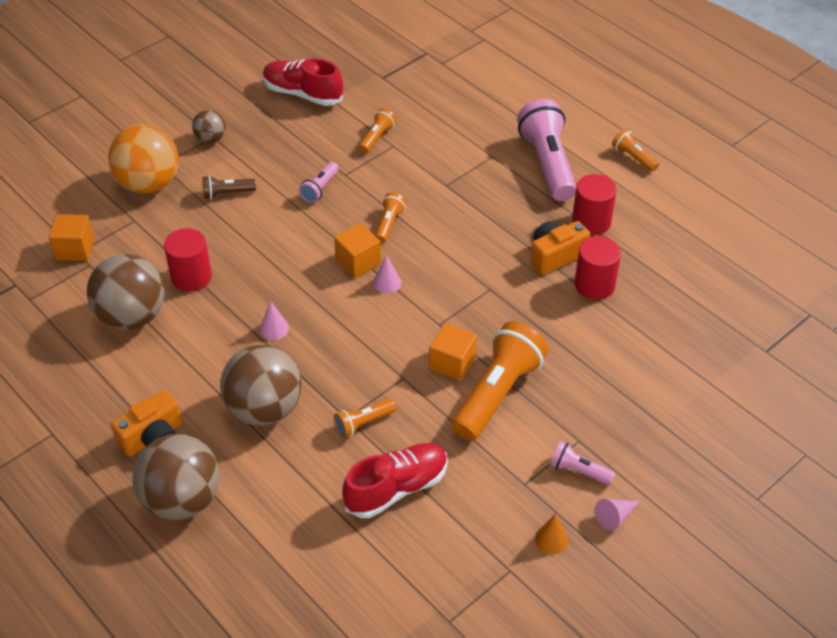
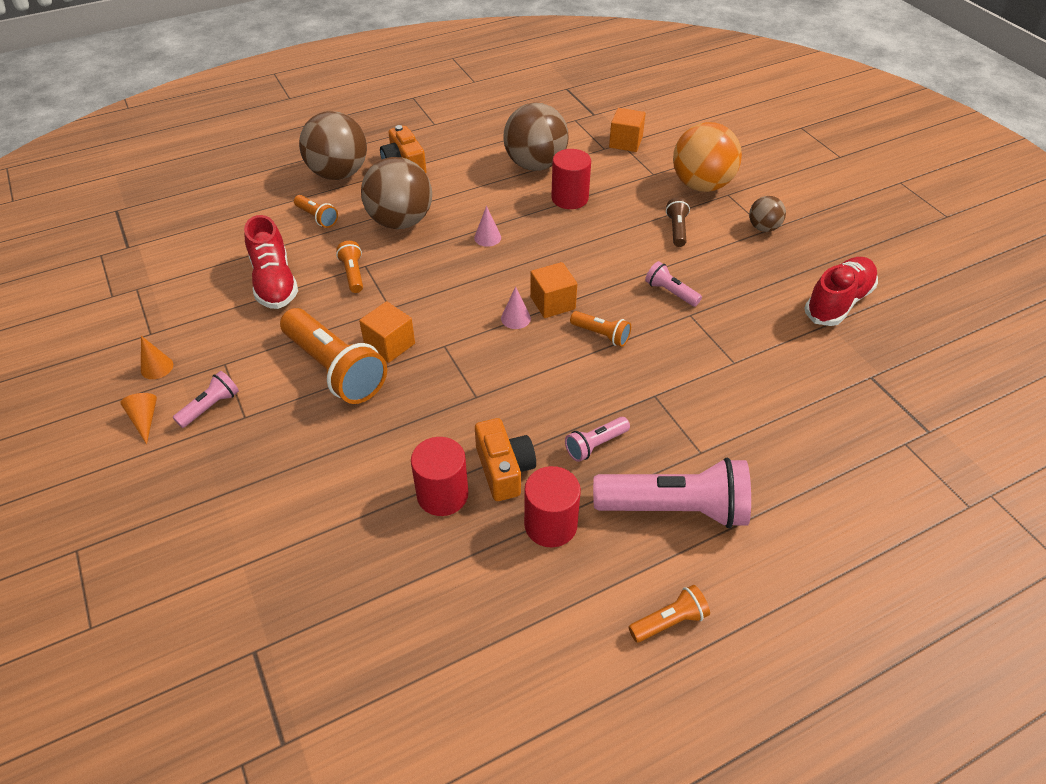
camera: 105 degrees right, 0 degrees up
(377, 138) = (750, 350): orange flashlight -> orange flashlight (317, 217)
(509, 210) = (595, 445): none -> pink flashlight
(615, 517) = (144, 419): pink cone -> orange cone

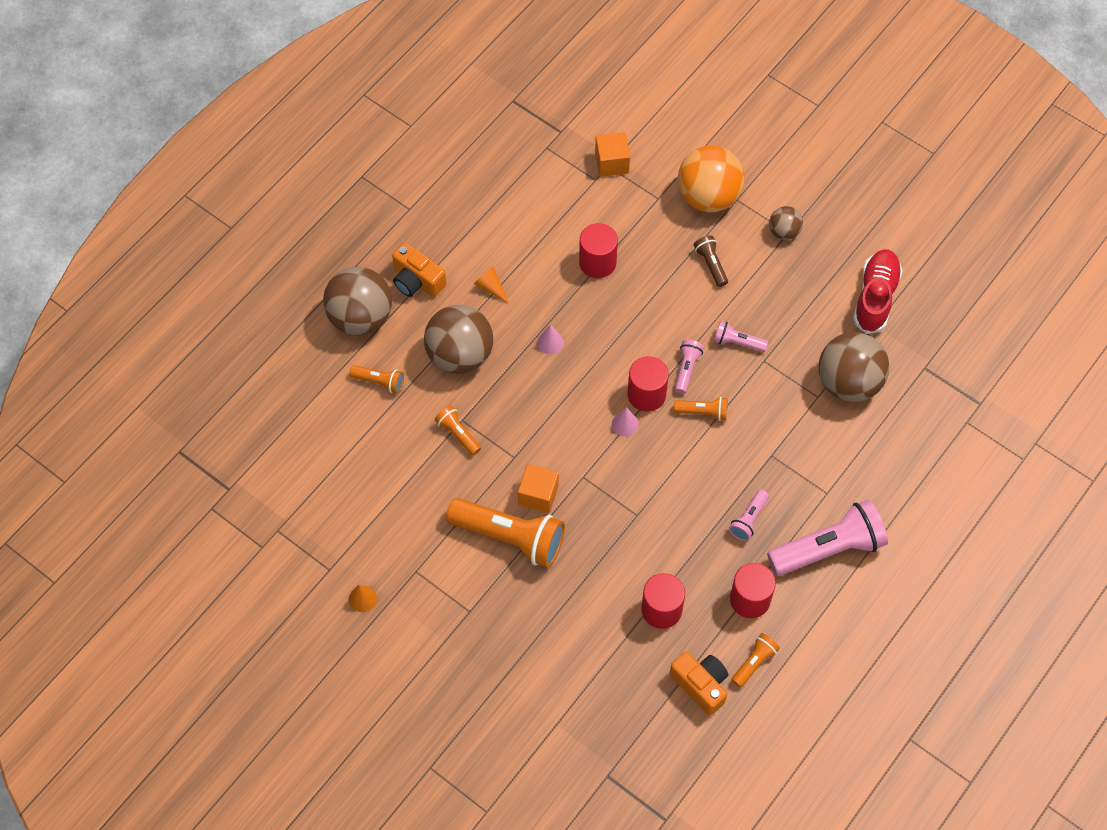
camera: 25 degrees left, 15 degrees up
(144, 419) = (392, 648): orange cone -> orange cone (490, 287)
(210, 407) = (436, 614): pink flashlight -> pink flashlight (686, 369)
(274, 282) = (395, 472): red shoe -> none
(504, 469) = (694, 569): orange camera -> orange camera (700, 685)
(535, 165) = (542, 229): brown ball -> brown ball (848, 382)
(552, 303) = (646, 394): orange cube -> red cylinder
(669, 621) = (860, 635): orange flashlight -> orange flashlight (754, 662)

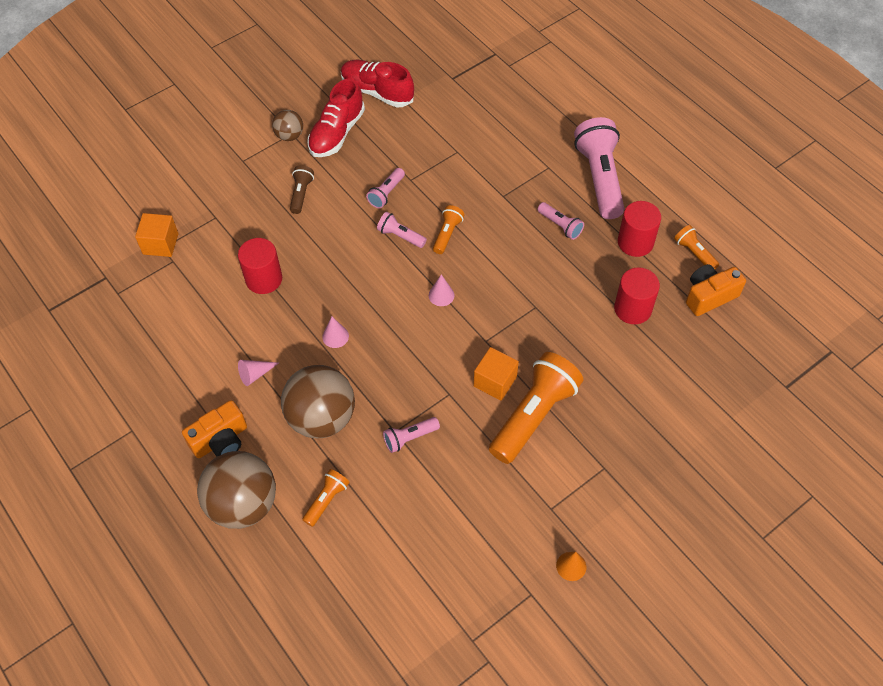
camera: 75 degrees left, 5 degrees down
(458, 434) = (410, 438): orange flashlight -> pink flashlight
(490, 287) = (255, 374): orange cone -> pink cone
(646, 394) = (416, 272): red cylinder -> none
(708, 196) = (230, 180): orange ball -> none
(711, 264) = (301, 194): brown flashlight -> brown flashlight turned 105 degrees clockwise
(803, 274) = (337, 133): none -> red shoe
(848, 382) = (450, 128): brown ball -> none

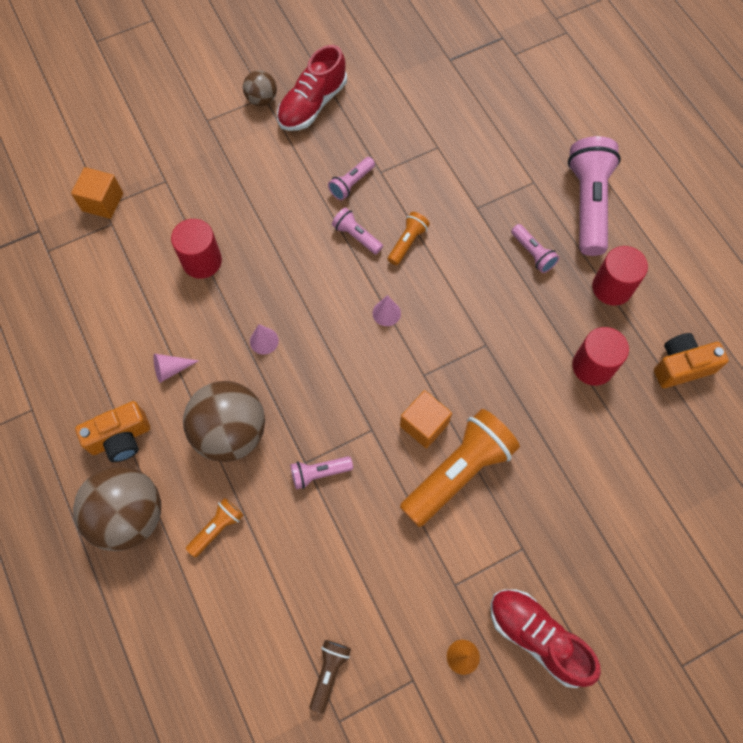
camera: 10 degrees right, 10 degrees up
(301, 194) = (260, 169): brown flashlight -> brown flashlight (329, 673)
(377, 92) = (365, 63): red shoe -> red shoe (537, 637)
(694, 253) = (675, 312): orange flashlight -> none

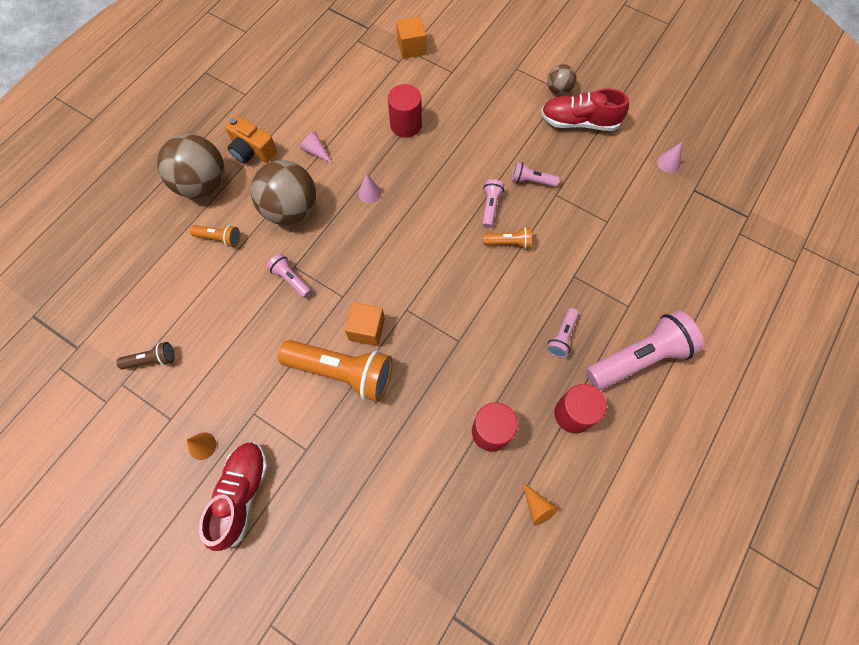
camera: 60 degrees right, 0 degrees up
(386, 313) = (441, 258): pink cone -> pink cone (668, 163)
(681, 366) = (537, 507): orange camera -> orange cone

